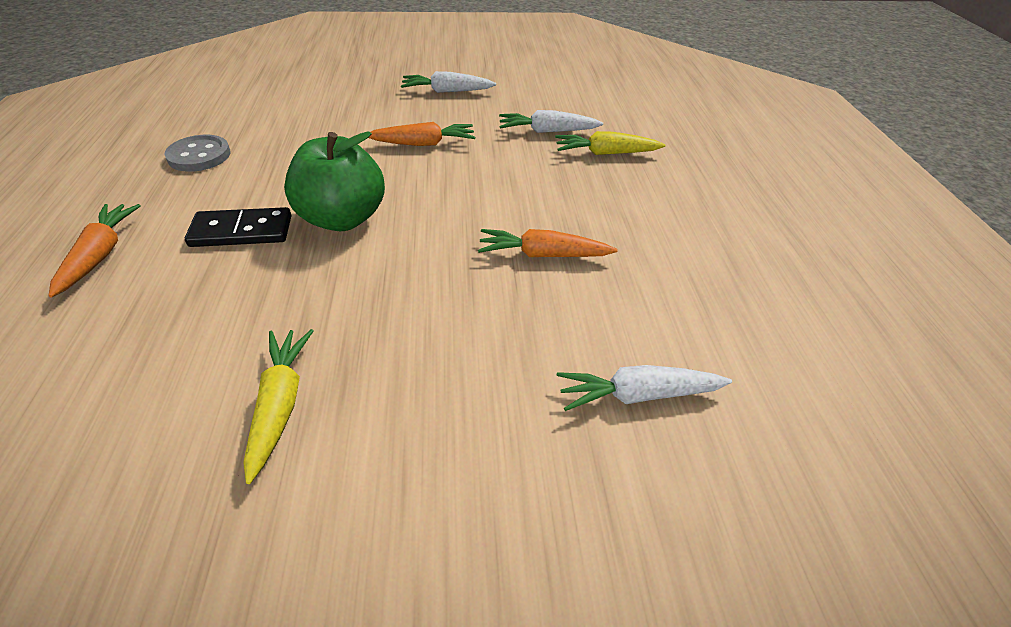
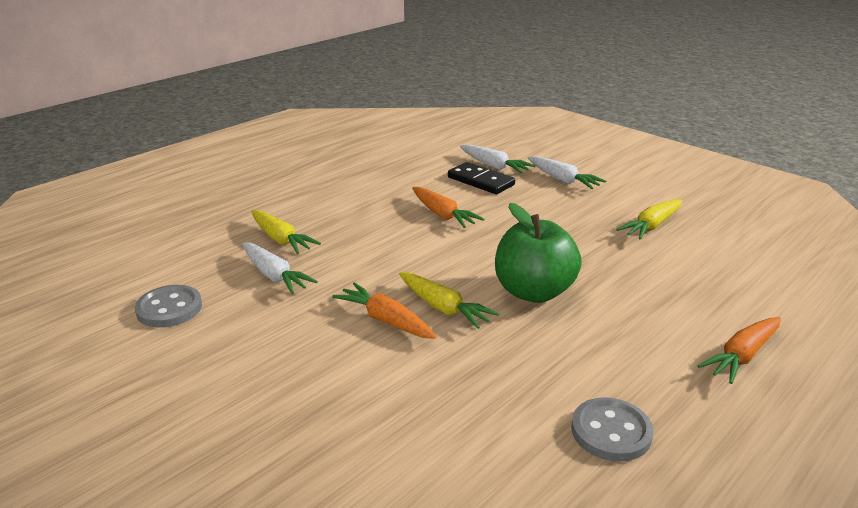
camera: 130 degrees left, 15 degrees down
(242, 231) = (617, 320): black domino -> black domino (480, 181)
(398, 170) = (443, 308): none -> yellow carrot
(447, 91) = (252, 373): white carrot -> white carrot (563, 180)
(555, 91) = (169, 308): none -> grey button

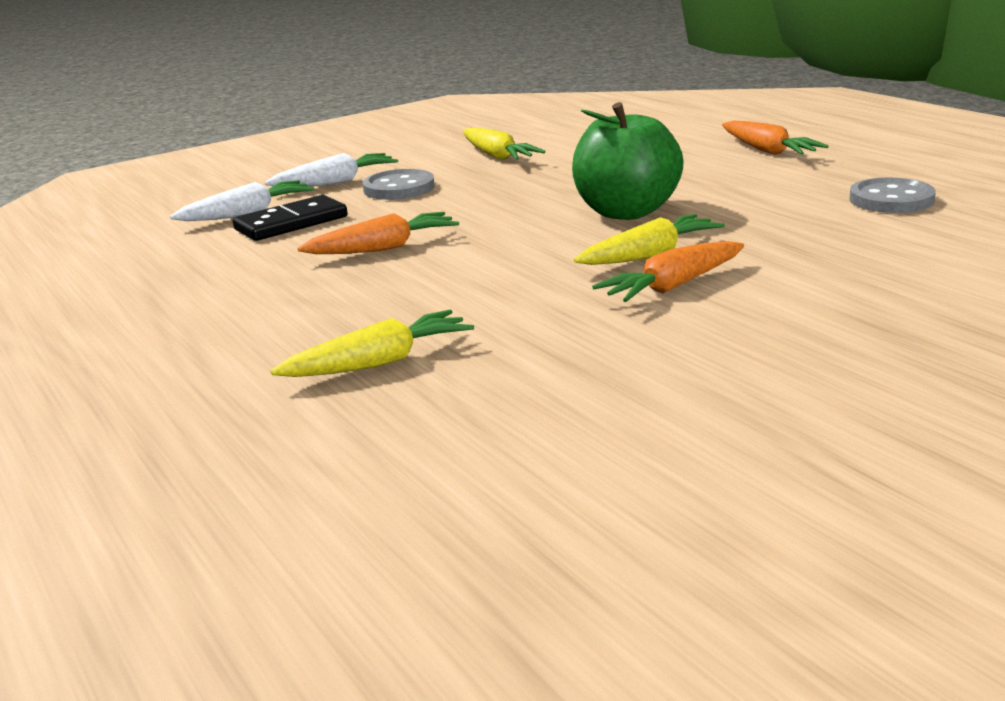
camera: 75 degrees left, 5 degrees down
(169, 308) = (591, 453): grey button -> grey button (399, 188)
(274, 276) = (511, 363): white carrot -> none

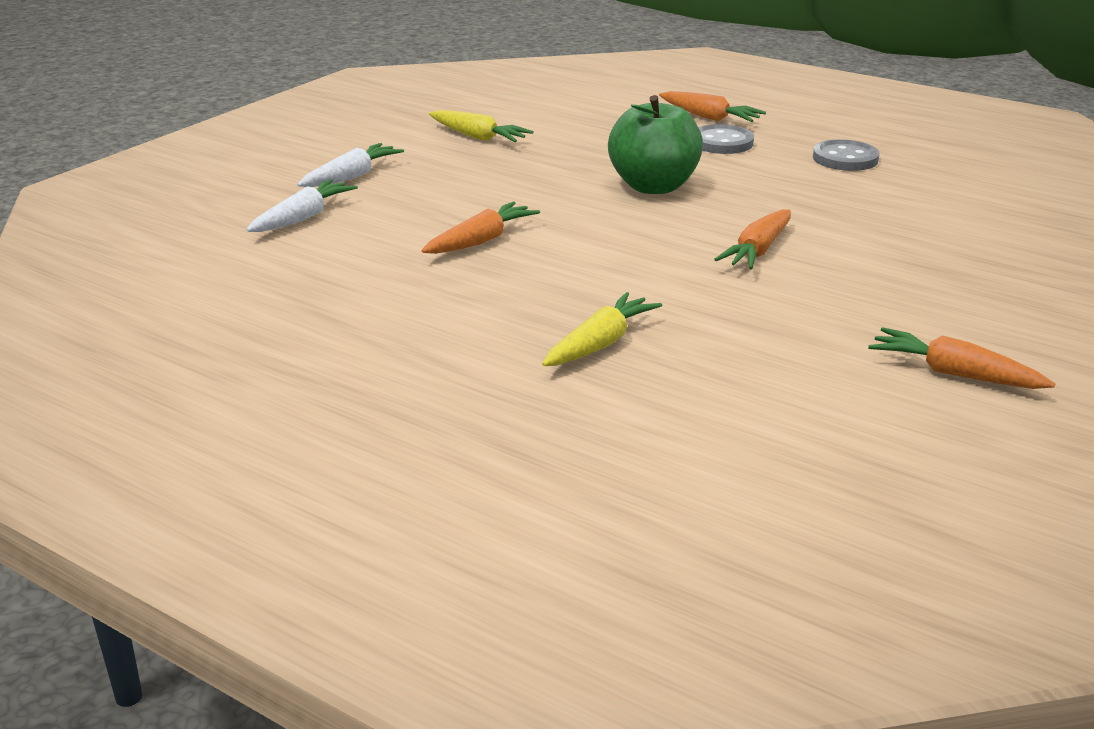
camera: 25 degrees left, 5 degrees up
(291, 223) = (361, 224): black domino -> none
(399, 188) = (423, 178): grey button -> grey button (722, 142)
(650, 255) = (713, 225): yellow carrot -> none
(778, 461) = (954, 374): none -> orange carrot

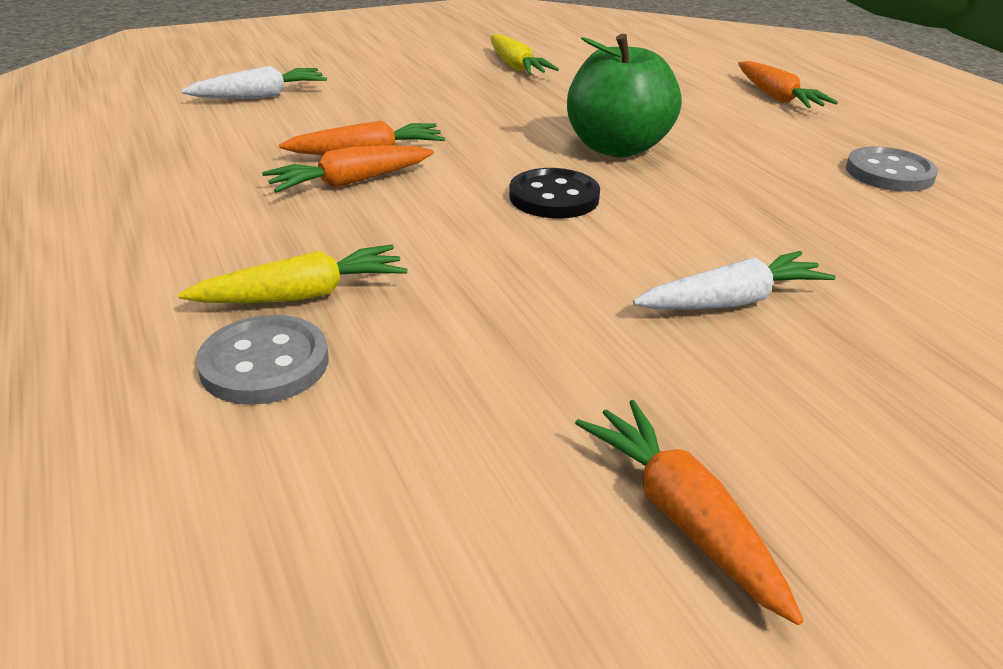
camera: 30 degrees right, 5 degrees up
(351, 177) = (356, 74): white carrot -> white carrot (732, 301)
(662, 234) = (554, 197): none -> black button
(722, 142) = (757, 123): grey button -> grey button (265, 363)
(757, 251) = (635, 246): orange carrot -> orange carrot (350, 182)

